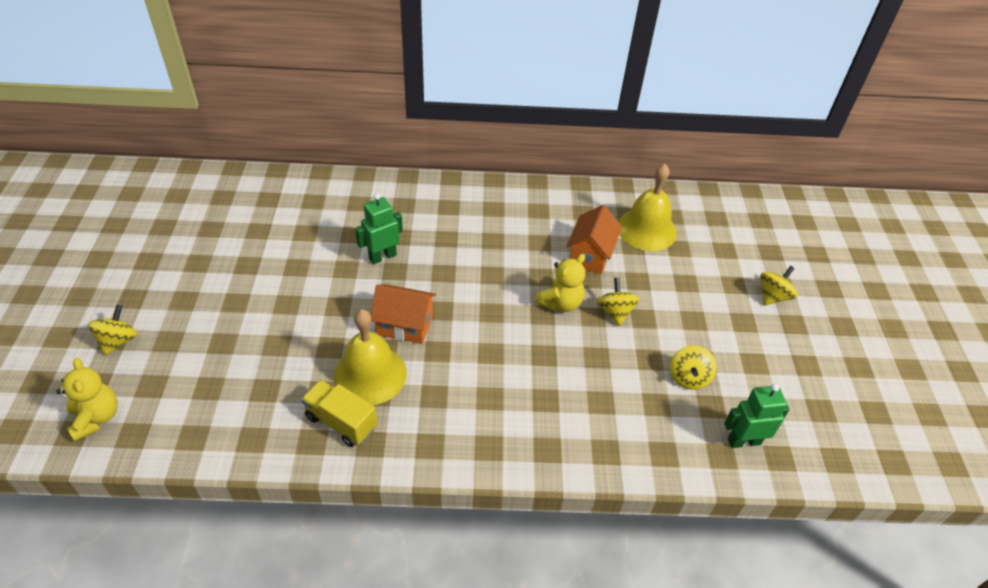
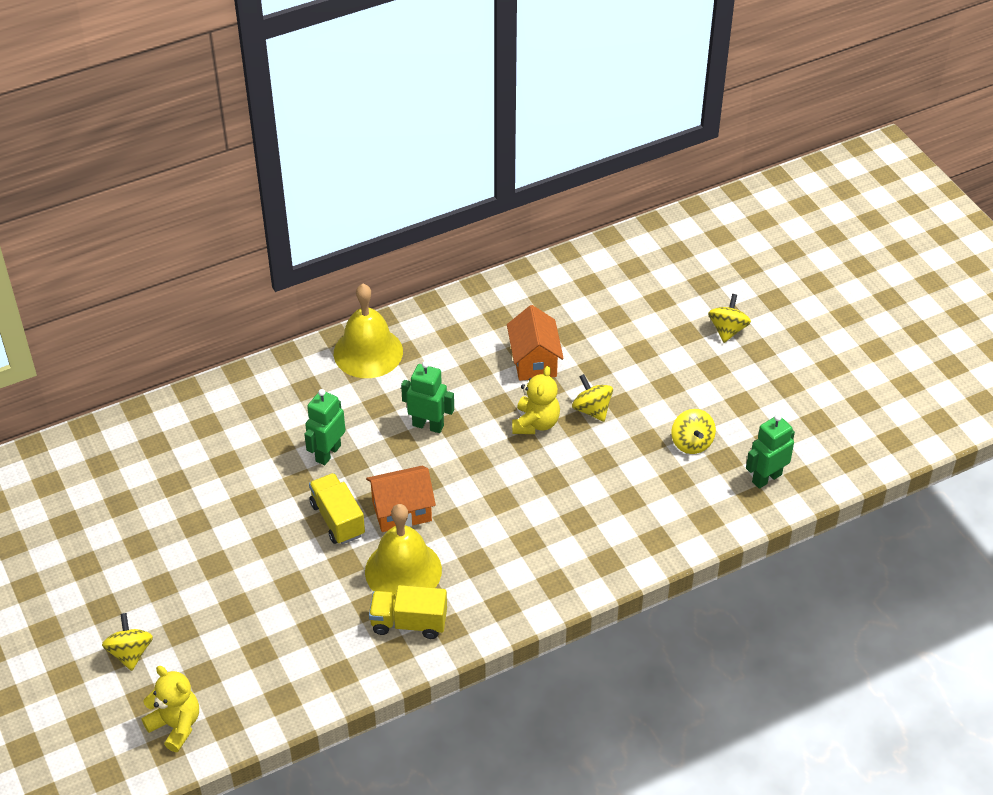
camera: 25 degrees left, 0 degrees up
(351, 309) = (337, 519): none -> yellow truck
(473, 268) = (428, 425): none -> green robot
(646, 229) = (572, 309): yellow bell -> yellow bell (368, 352)

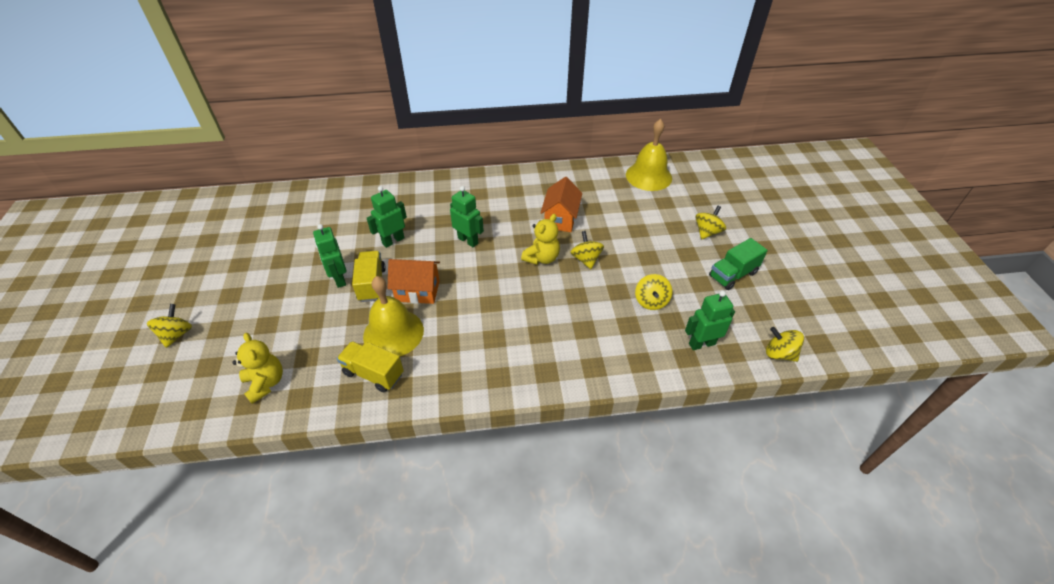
camera: 20 degrees right, 0 degrees up
(176, 725) = (162, 399): yellow teddy bear -> yellow teddy bear (265, 383)
(290, 524) = (339, 279): none -> green robot
(368, 352) = (456, 188): yellow bell -> yellow bell (648, 176)
(776, 381) = (733, 274): none -> green truck
(853, 465) = (779, 353): none -> yellow spinning top

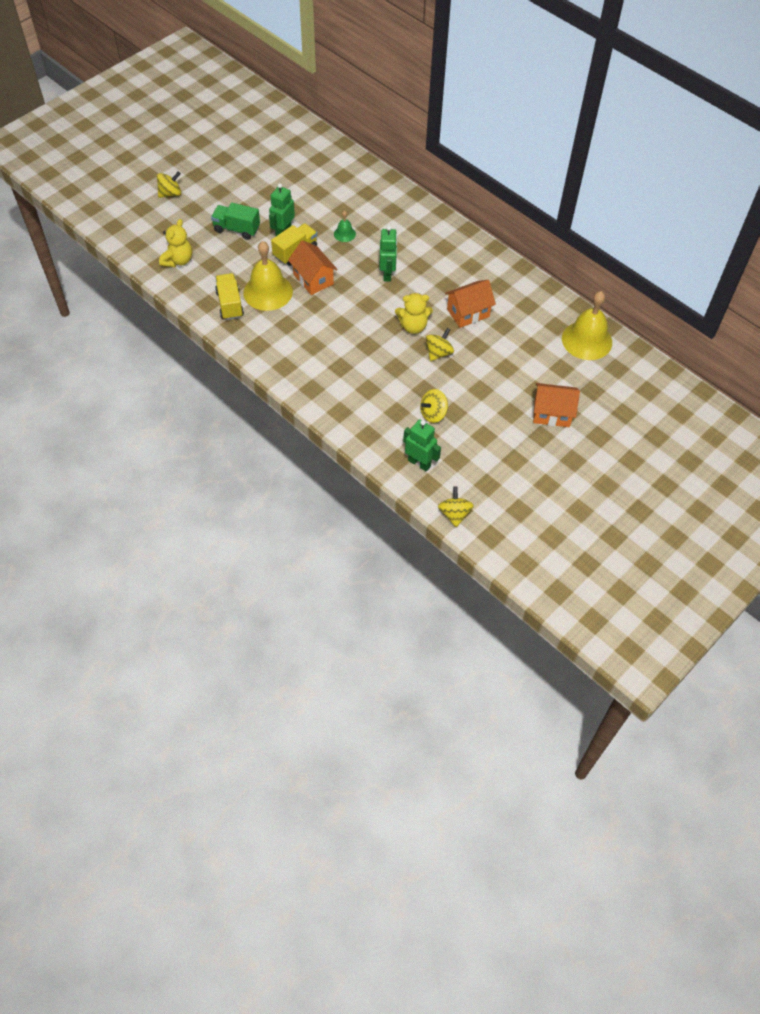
camera: 50 degrees right, 10 degrees up
(393, 241) = (344, 234): green robot -> green bell
(707, 232) = (552, 413): yellow spinning top -> orange house
(733, 274) = (515, 452): green truck -> green truck (236, 229)

